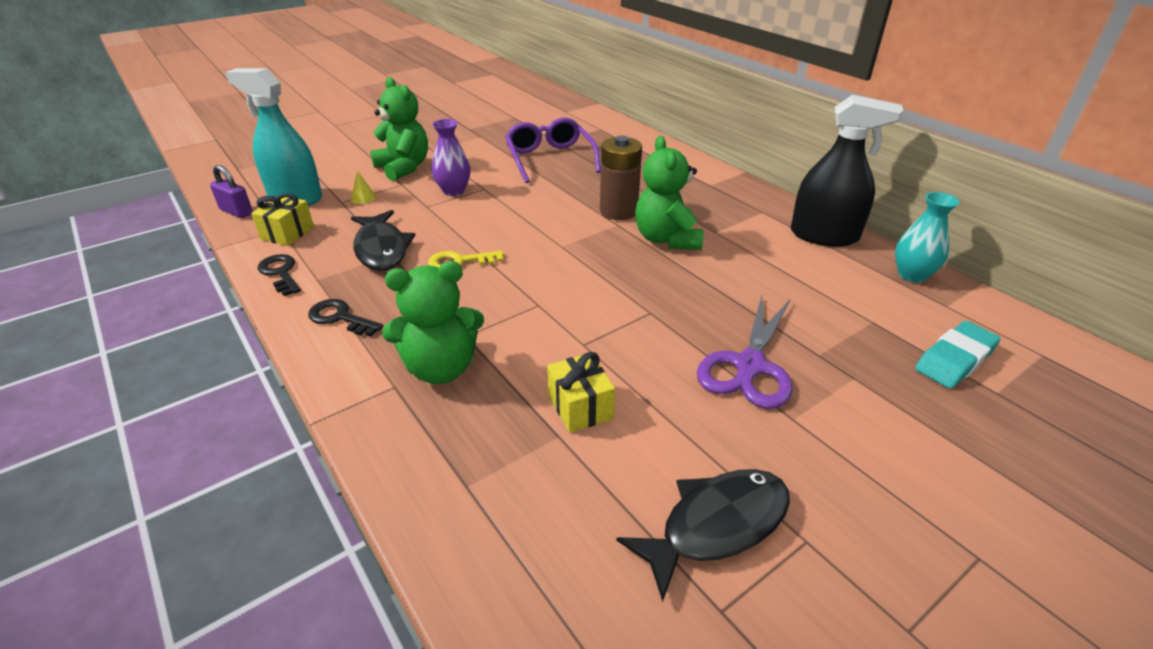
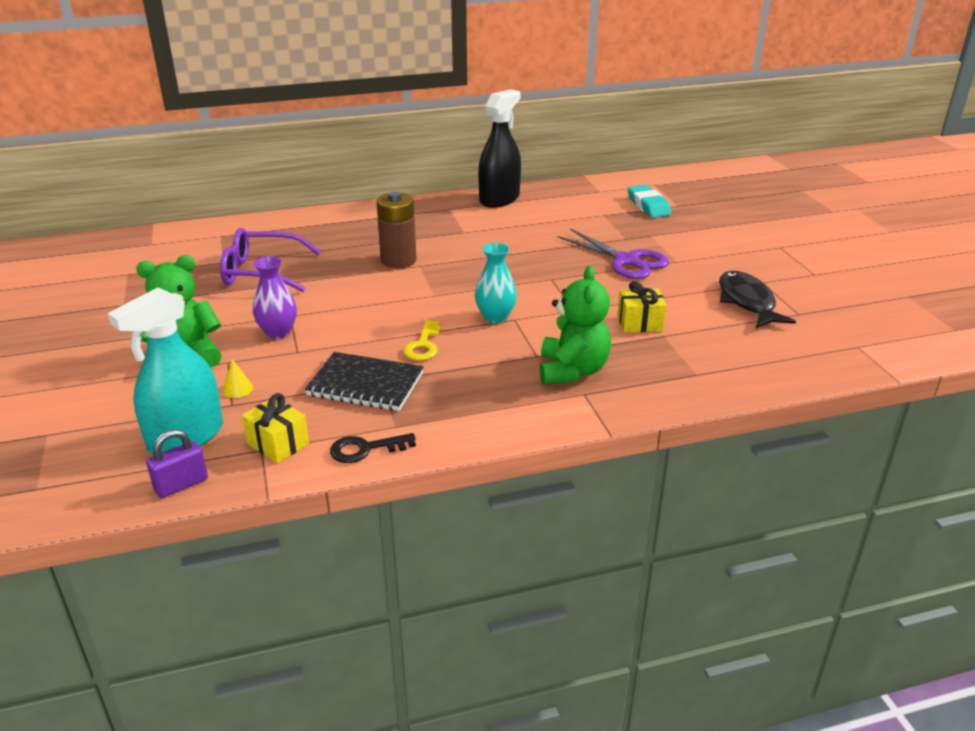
camera: 70 degrees left, 5 degrees down
(340, 318) = (473, 415): black key -> none
(382, 249) = (365, 384): black fish -> black notebook
(666, 239) = (459, 251): green teddy bear -> none
(911, 275) = (564, 189): turquoise vase -> turquoise vase (495, 317)

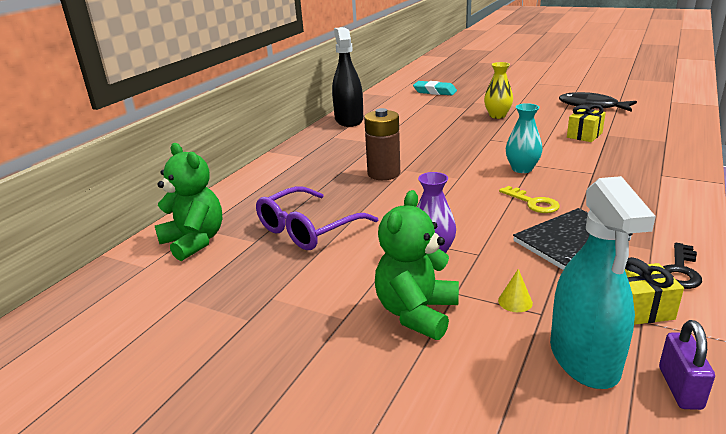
camera: 45 degrees left, 5 degrees down
(572, 371) = (627, 169): green teddy bear -> green teddy bear (194, 241)
(626, 261) = (497, 116): purple scissors -> yellow vase

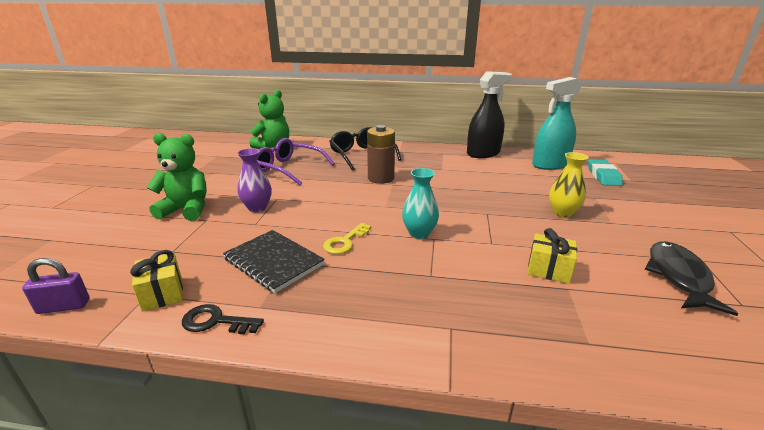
camera: 70 degrees right, 0 degrees up
(298, 178) = (362, 155): none -> black glasses
(515, 301) = (189, 240): yellow cone -> none
(584, 358) = (116, 268): turquoise spray bottle -> turquoise spray bottle (550, 165)

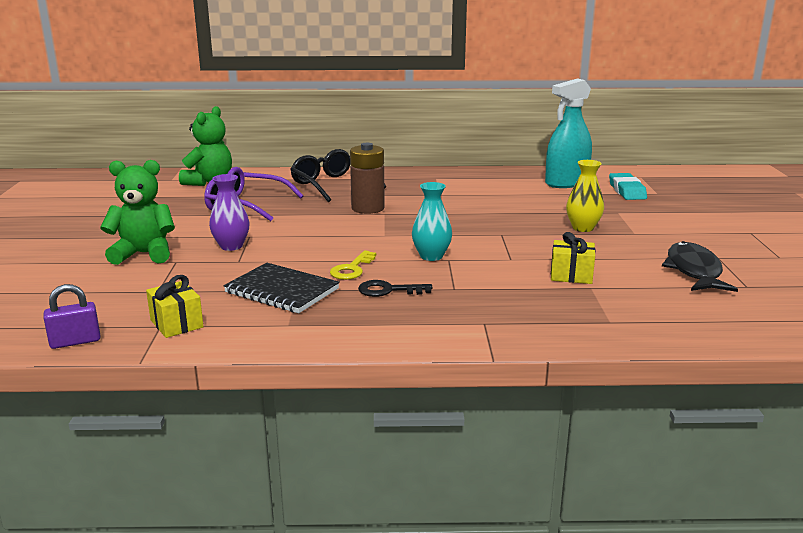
camera: 10 degrees left, 5 degrees down
(215, 321) = (250, 338): black key -> black key (388, 290)
(483, 153) = (485, 175): black spray bottle -> none

